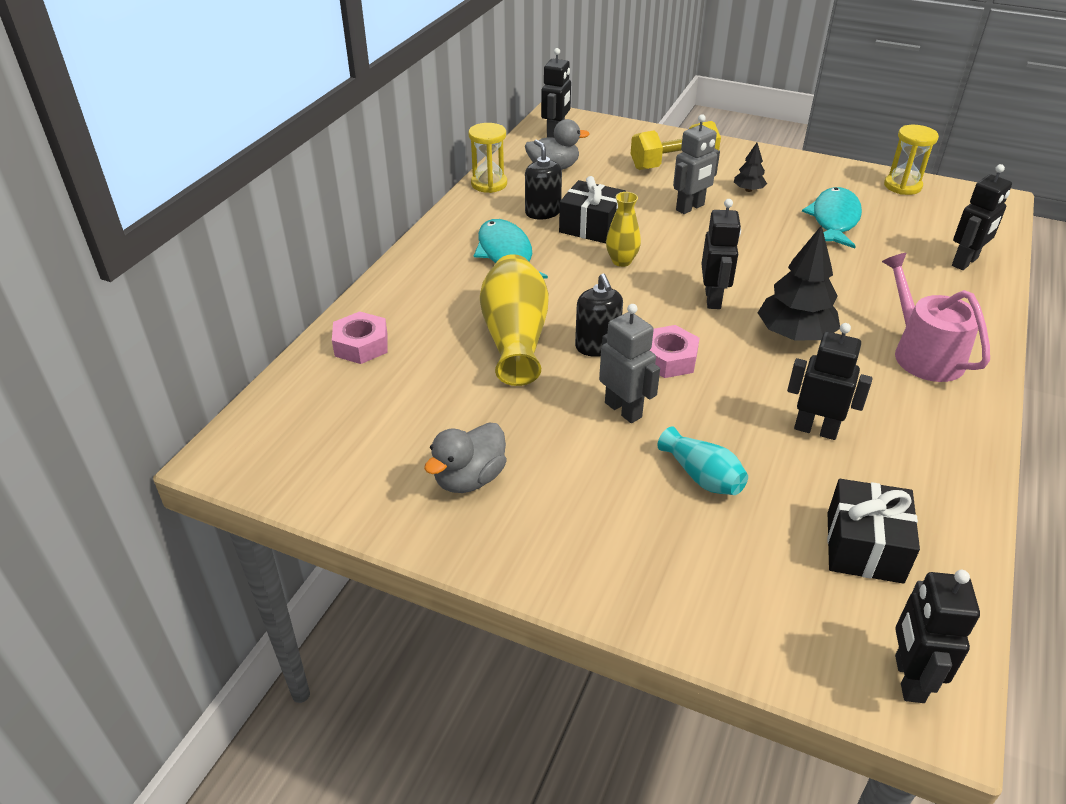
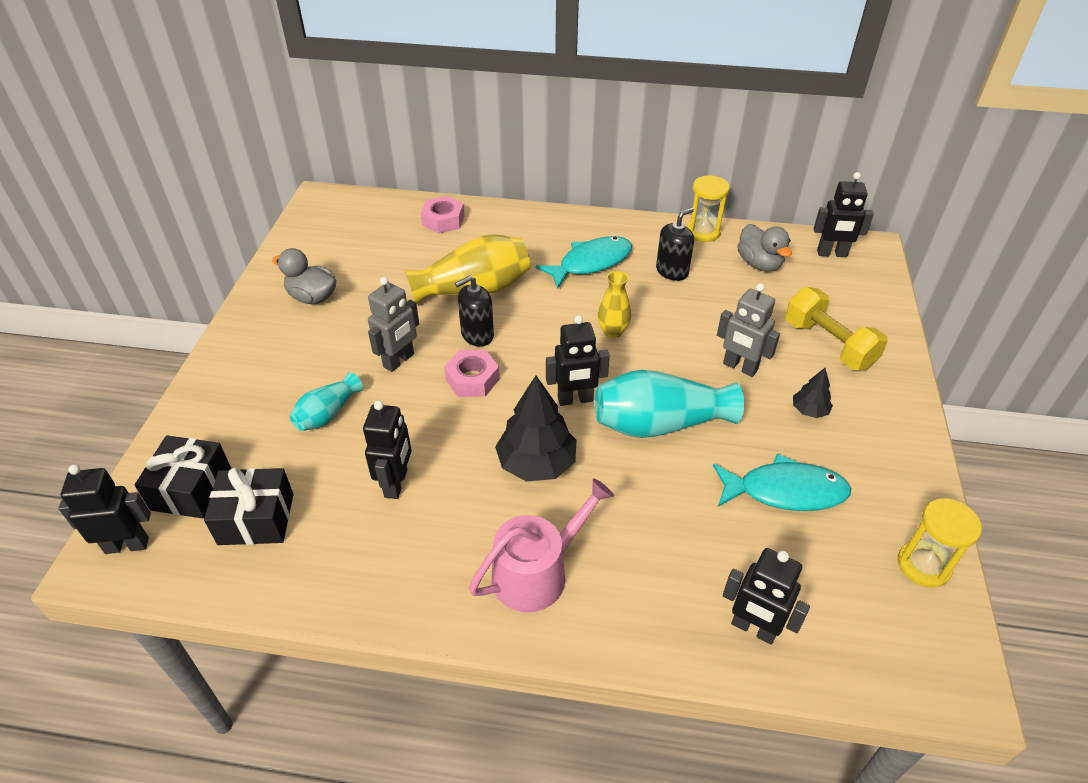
camera: 75 degrees right, 5 degrees up
(591, 226) = (663, 304): black gift -> black gift (192, 489)
(752, 260) = (659, 424): none -> turquoise vase

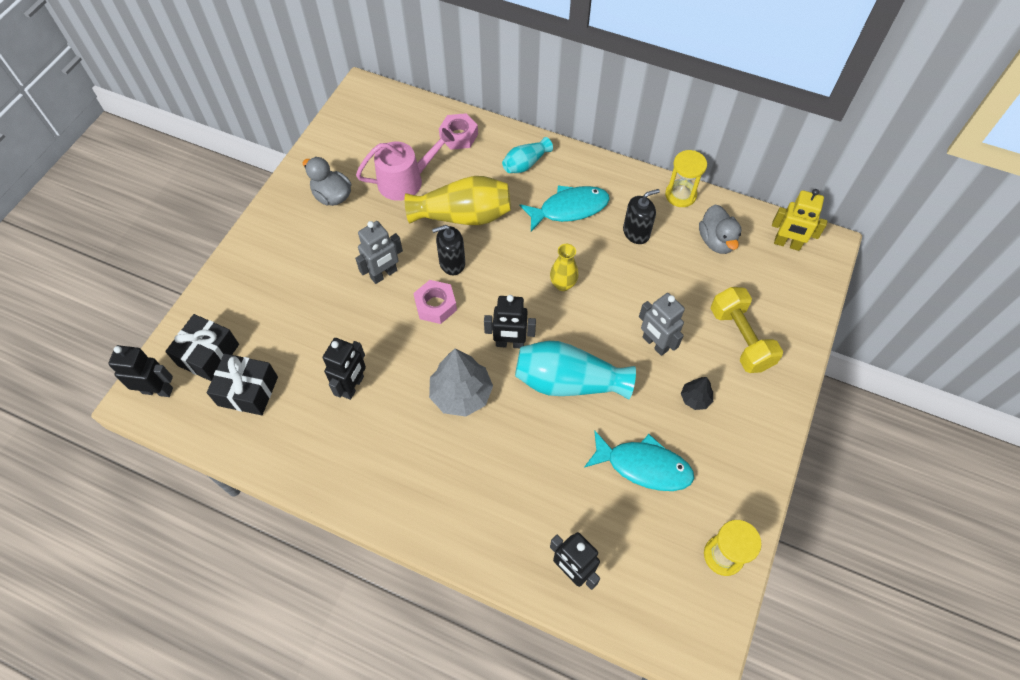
camera: 15 degrees right, 15 degrees up
(327, 414) = (318, 312): turquoise vase -> turquoise vase (525, 164)
(537, 463) = (461, 394): black tree -> grey tree
(537, 572) = (433, 485): pink watering can -> pink watering can (406, 180)
(832, 254) = (787, 244): black robot -> yellow robot

